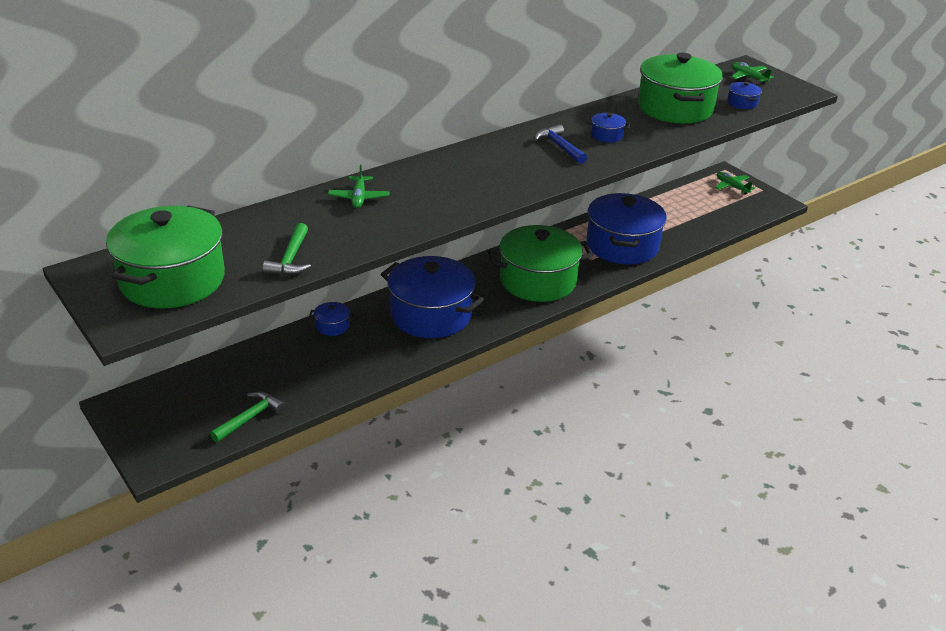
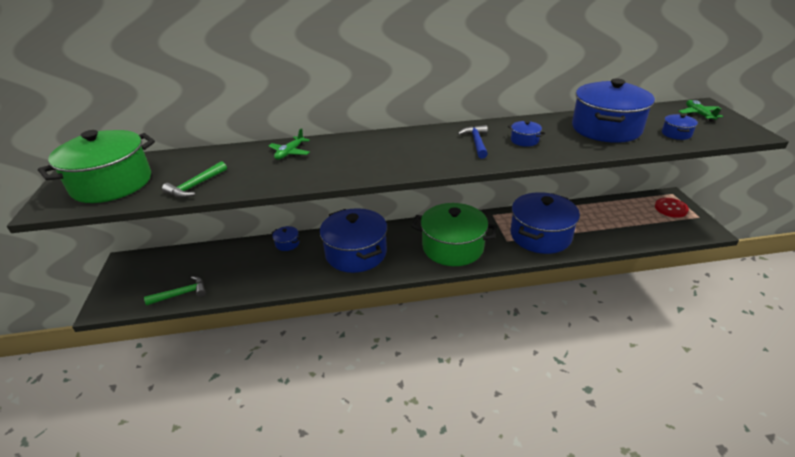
camera: 30 degrees right, 0 degrees up
(675, 108) = (606, 128): green pot -> blue pot
(732, 187) = (670, 208): green plane -> red button

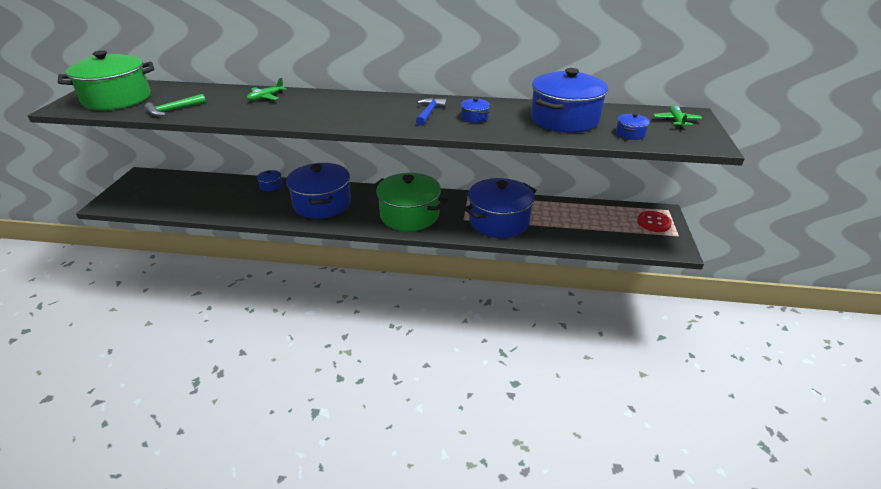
camera: 15 degrees right, 0 degrees up
(182, 294) = (165, 207): green hammer -> none

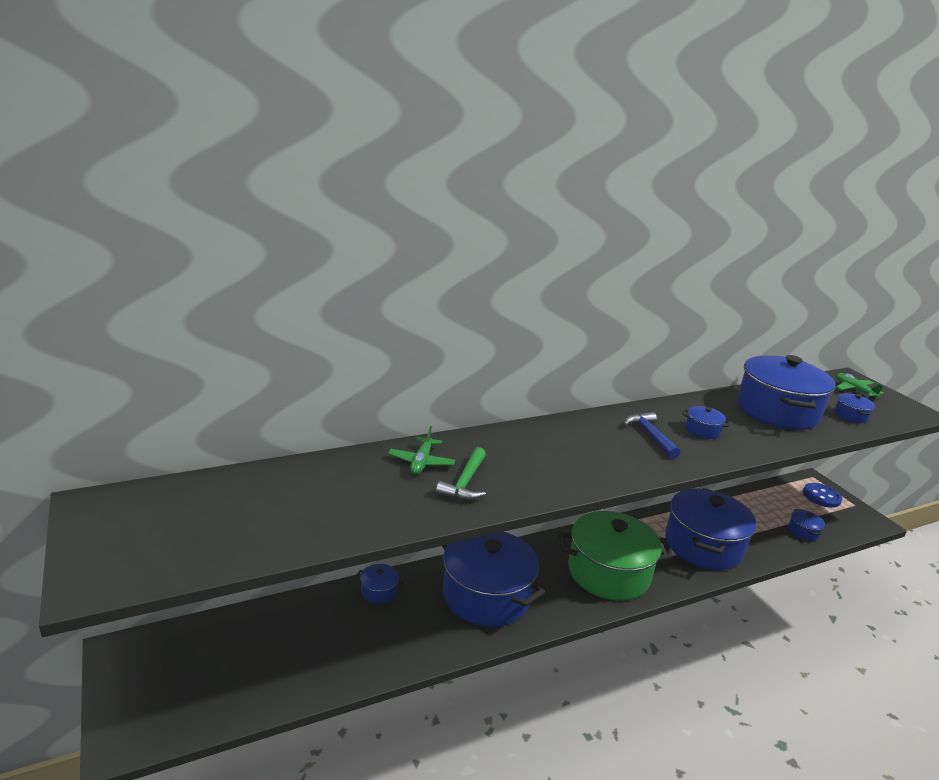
camera: 35 degrees left, 10 degrees down
(117, 99) = (178, 531): green pot -> none
(173, 110) = (321, 525): green hammer -> green hammer (465, 483)
(597, 237) = (803, 531): none -> blue pot
(653, 223) = (821, 496): red button -> blue button

